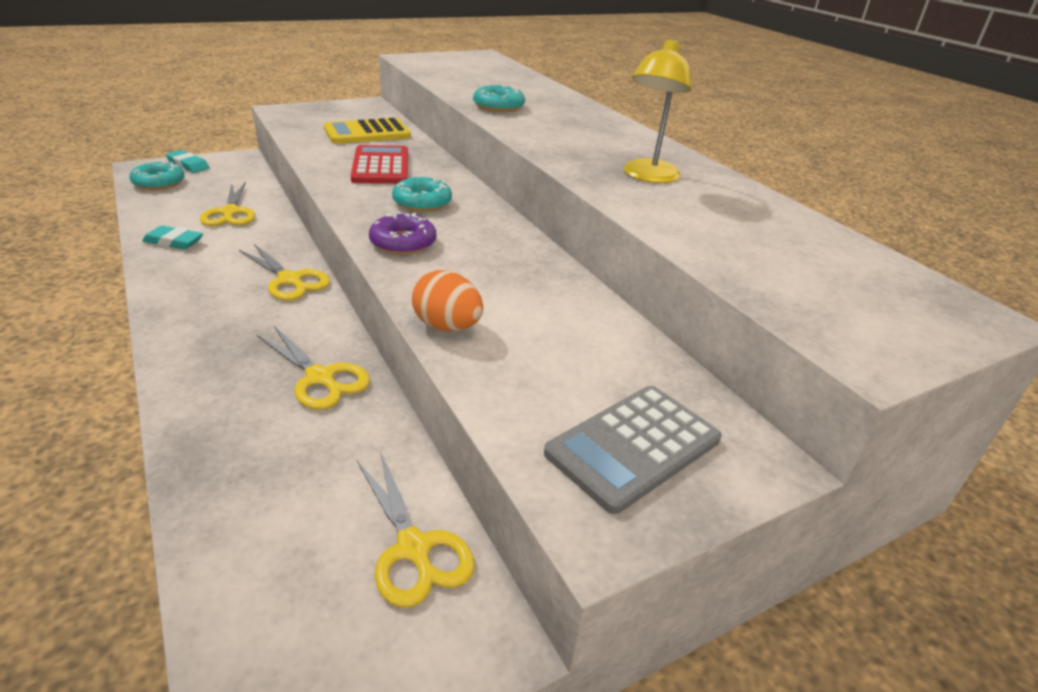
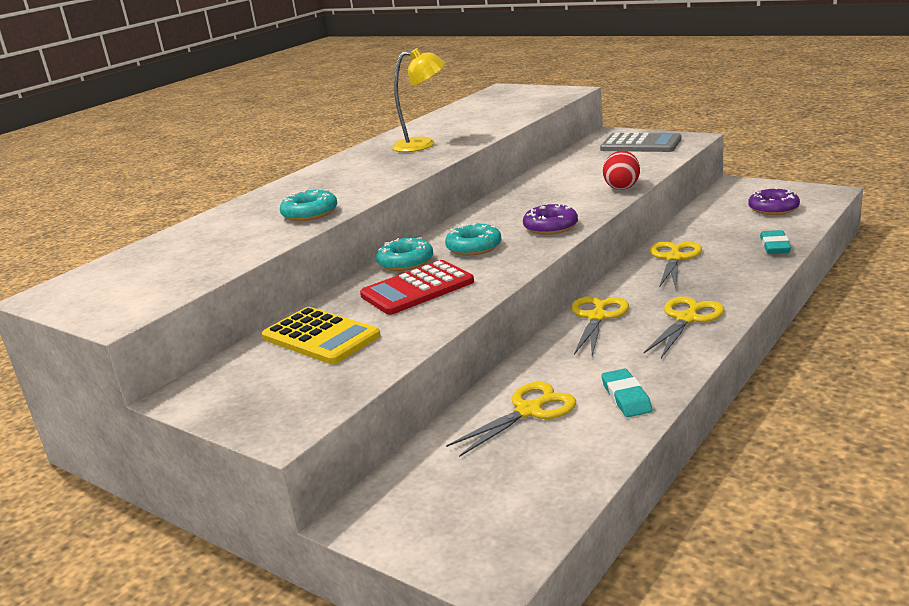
camera: 110 degrees left, 10 degrees down
(159, 182) = (520, 513): turquoise donut -> turquoise donut (405, 262)
(188, 165) = (436, 538): turquoise eraser -> turquoise eraser (775, 246)
(312, 582) = (773, 208): none -> purple donut
(413, 548) = (726, 202): yellow scissors -> yellow scissors (687, 319)
(447, 326) = (622, 187): orange egg -> red egg

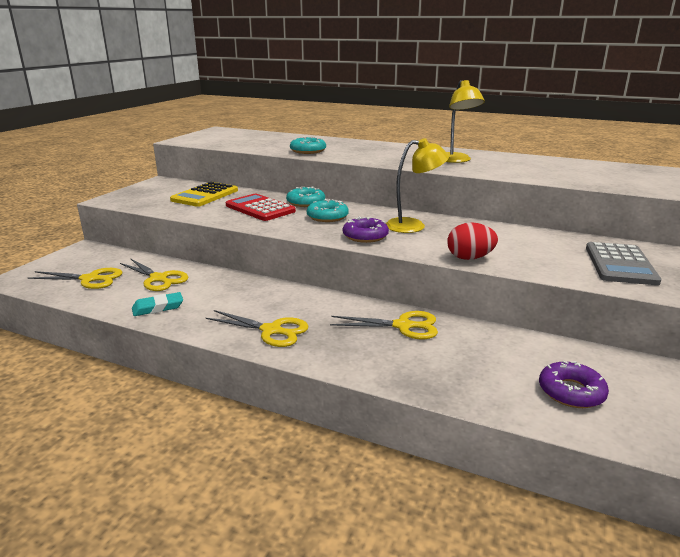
camera: 75 degrees right, 0 degrees up
(524, 206) = (413, 226): none -> yellow lamp
(597, 317) = (284, 295): yellow scissors -> yellow scissors (90, 279)
(775, 246) = (443, 385): turquoise eraser -> none

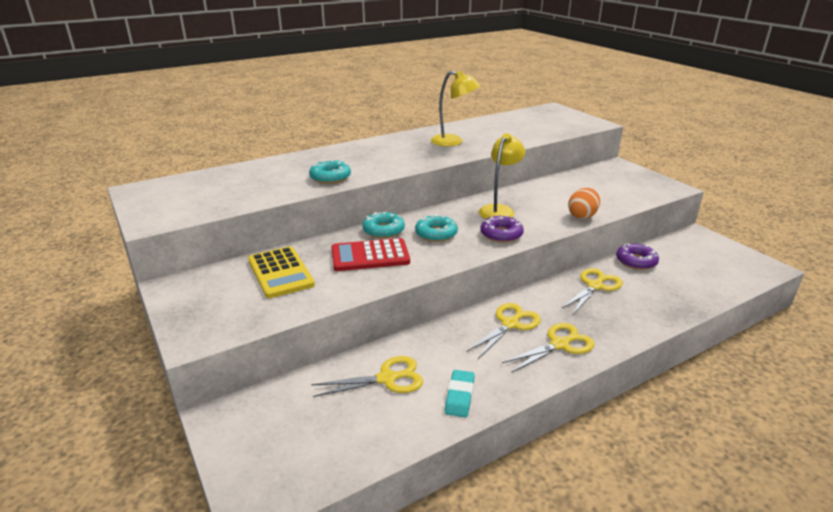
camera: 55 degrees left, 5 degrees up
(90, 279) = (332, 431): yellow scissors -> yellow scissors (510, 324)
(469, 258) = (582, 216): red egg -> orange egg
(571, 392) = (710, 267): purple donut -> purple donut (636, 261)
(620, 264) = (630, 182): grey calculator -> none

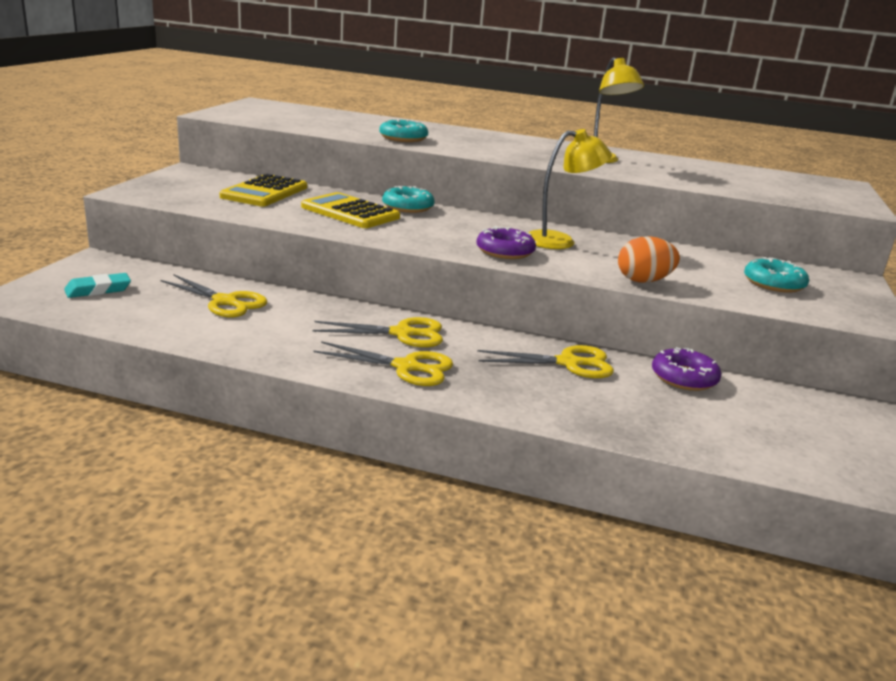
camera: 45 degrees right, 5 degrees down
(370, 256) = (350, 212): red calculator -> yellow calculator
(436, 233) = (445, 226): turquoise donut -> turquoise donut (774, 283)
(459, 396) = (242, 338): turquoise eraser -> turquoise eraser (98, 290)

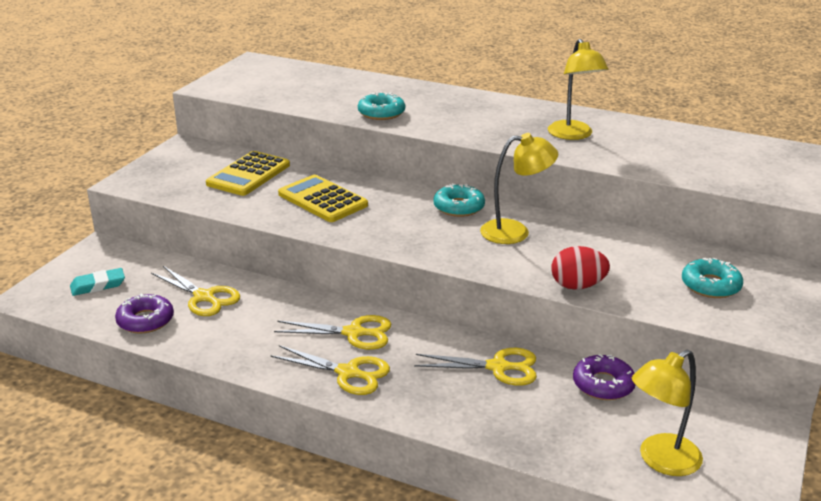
camera: 10 degrees right, 5 degrees up
(408, 207) = (380, 189): turquoise donut -> turquoise donut (459, 207)
(505, 251) = (455, 249): purple donut -> purple donut (145, 320)
(643, 281) = (577, 286): orange egg -> red egg
(776, 443) = (661, 461): none -> yellow lamp

